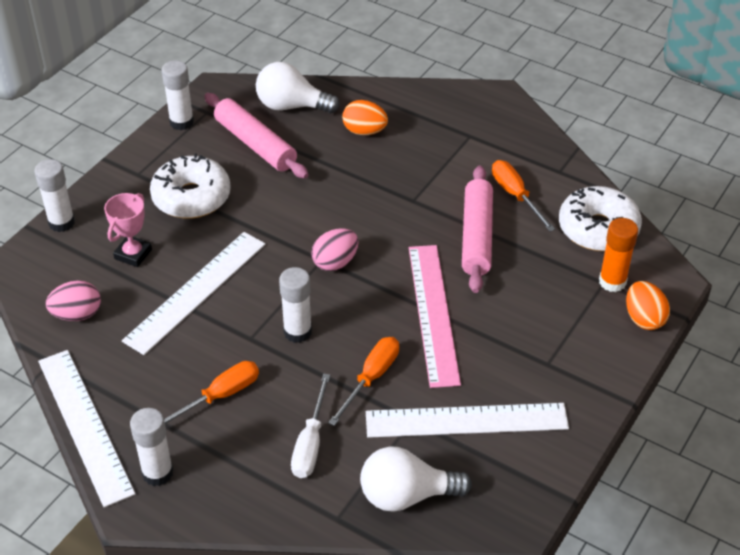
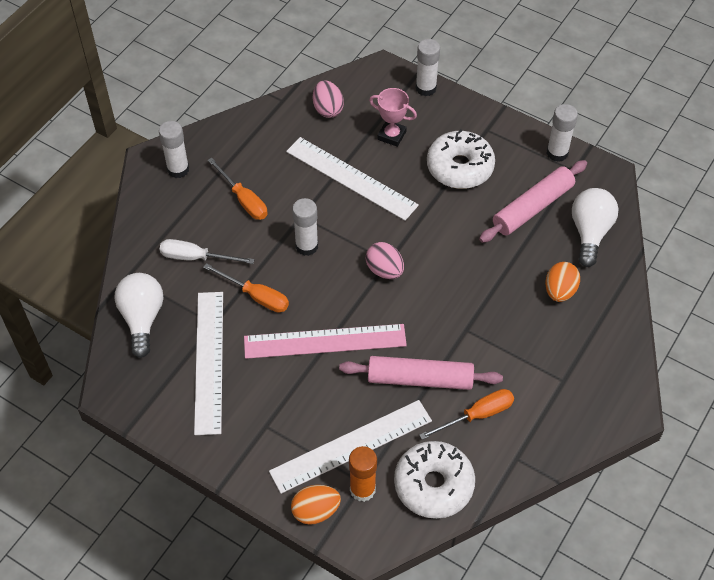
camera: 90 degrees right, 10 degrees up
(84, 425) = (223, 125): white ruler -> white ruler (351, 446)

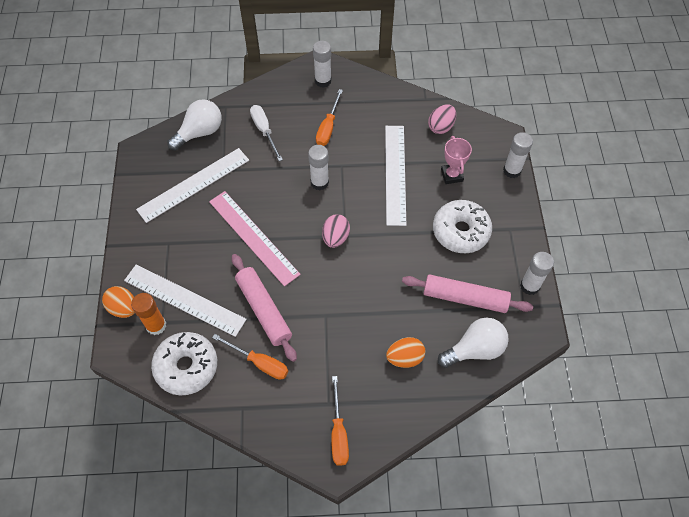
camera: 55 degrees right, 5 degrees up
(256, 296) = (259, 179): orange screwdriver -> orange screwdriver (338, 433)

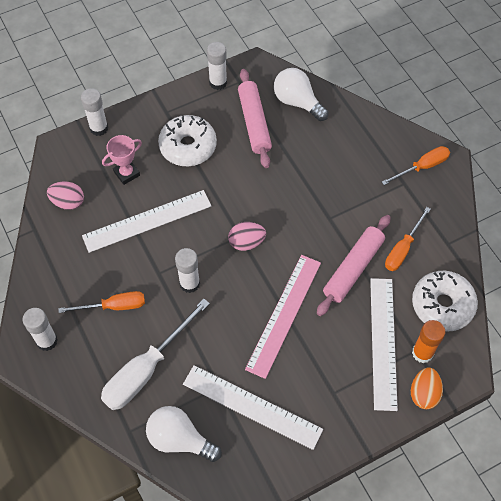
camera: 115 degrees left, 0 degrees up
(259, 362) = (402, 249): orange screwdriver -> orange screwdriver turned 150 degrees counterclockwise
(264, 131) = (146, 369): white screwdriver -> white screwdriver, size x1.63
(405, 358) = (333, 146): orange egg -> none

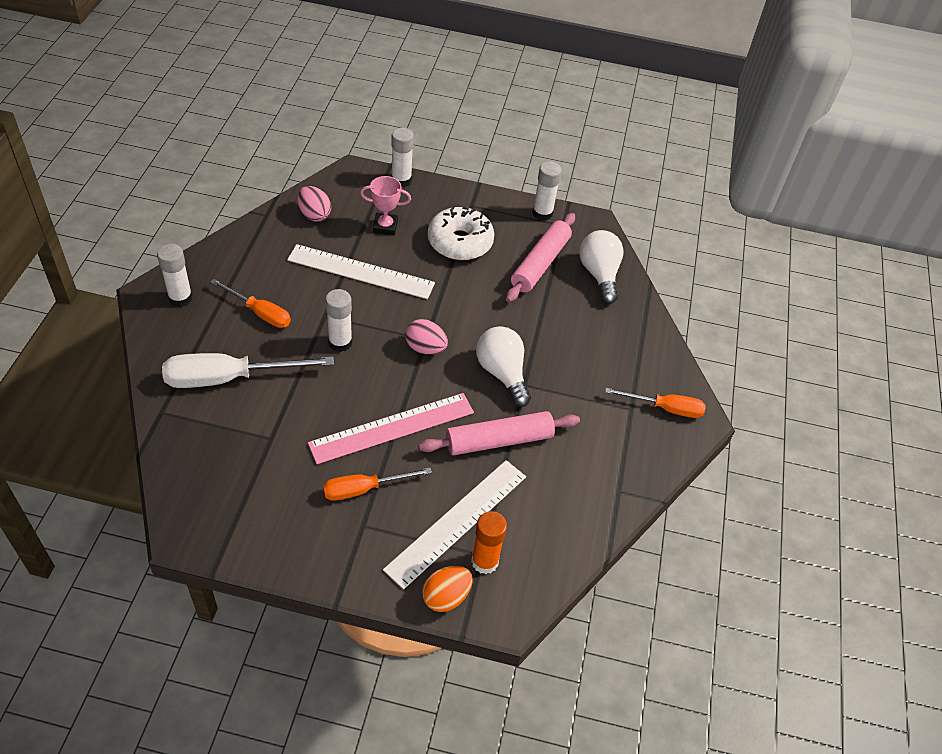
camera: 35 degrees right, 10 degrees down
(179, 439) = (192, 451): white light bulb -> white light bulb (502, 373)
(252, 407) = (279, 476): white ruler -> none
(402, 249) = (566, 460): orange screwdriver -> orange screwdriver (364, 489)
(442, 305) = (552, 537): white donut -> none

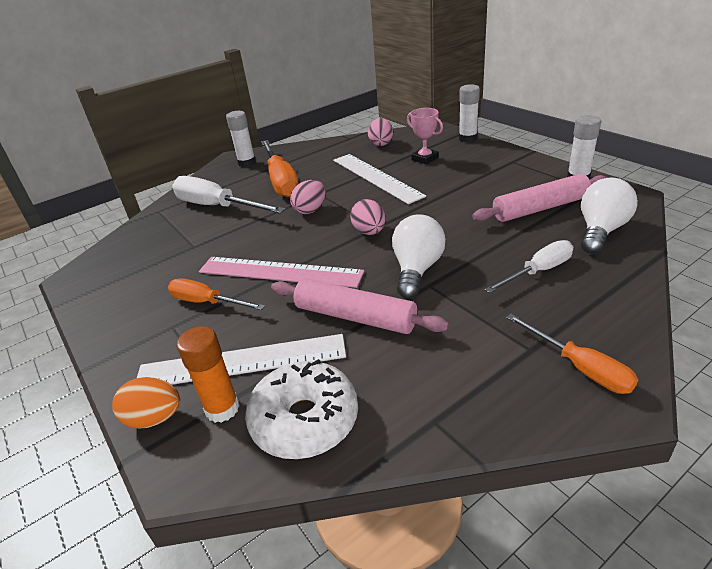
camera: 50 degrees right, 15 degrees down
(260, 313) = (281, 181): orange screwdriver -> orange screwdriver, size x1.63
(340, 342) = (310, 210): white glue stick -> pink egg
(460, 242) = (477, 179): white donut -> white donut (305, 420)
(587, 336) = (538, 271): none -> white screwdriver

